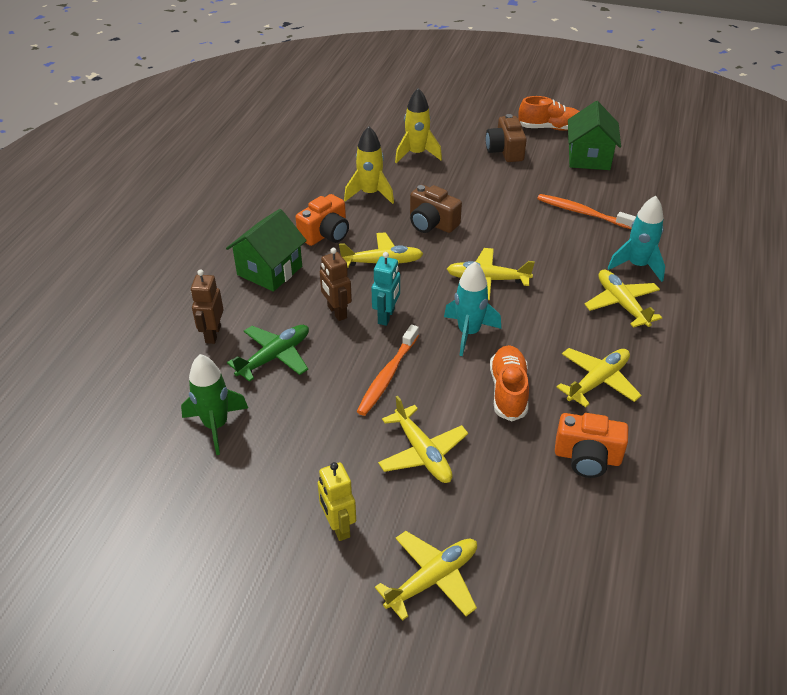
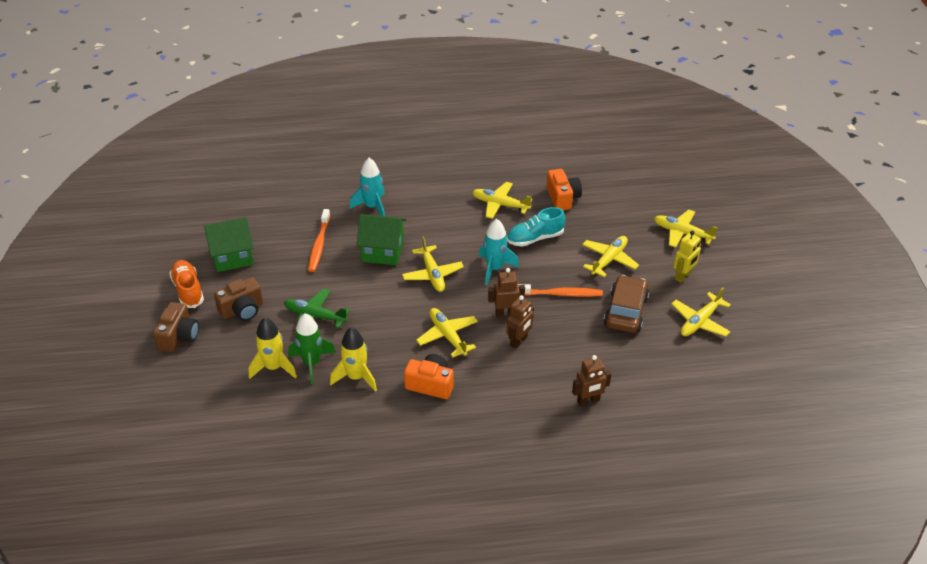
camera: 115 degrees left, 0 degrees up
(216, 425) = (662, 358): green rocket -> green rocket (312, 363)
(269, 271) = (498, 400): green house -> green house (383, 251)
(274, 357) = (584, 356): green plane -> green plane (315, 316)
(316, 426) = (625, 311): none -> brown car
(386, 316) = (505, 313): turquoise robot -> brown robot
(432, 223) = (379, 324): brown camera -> brown camera (179, 336)
(508, 391) = (535, 238): orange shoe -> turquoise shoe
(621, 304) = (419, 207): yellow plane -> yellow plane (700, 321)

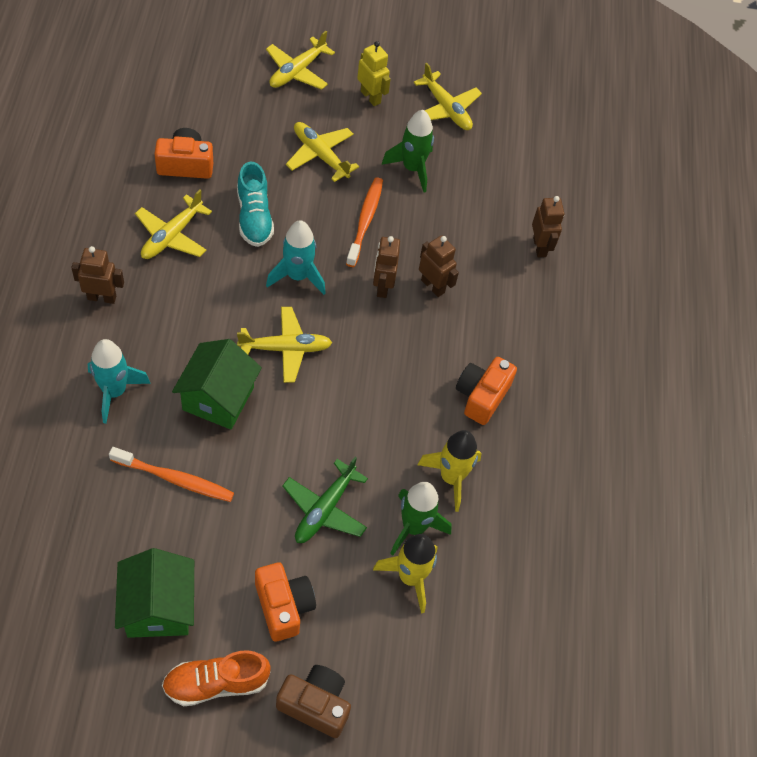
camera: 85 degrees left, 15 degrees up
(242, 310) = (283, 606): brown camera -> orange camera
(439, 186) = (102, 297): none -> brown robot
(447, 336) = (404, 358): yellow plane -> none
(625, 311) = (412, 168): brown car -> green rocket

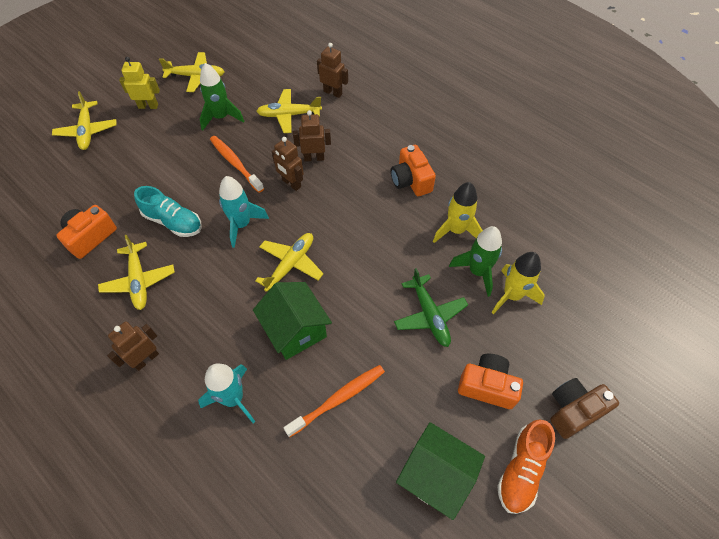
camera: 45 degrees left, 0 degrees up
(320, 155) = (163, 157): yellow plane -> yellow plane (289, 115)

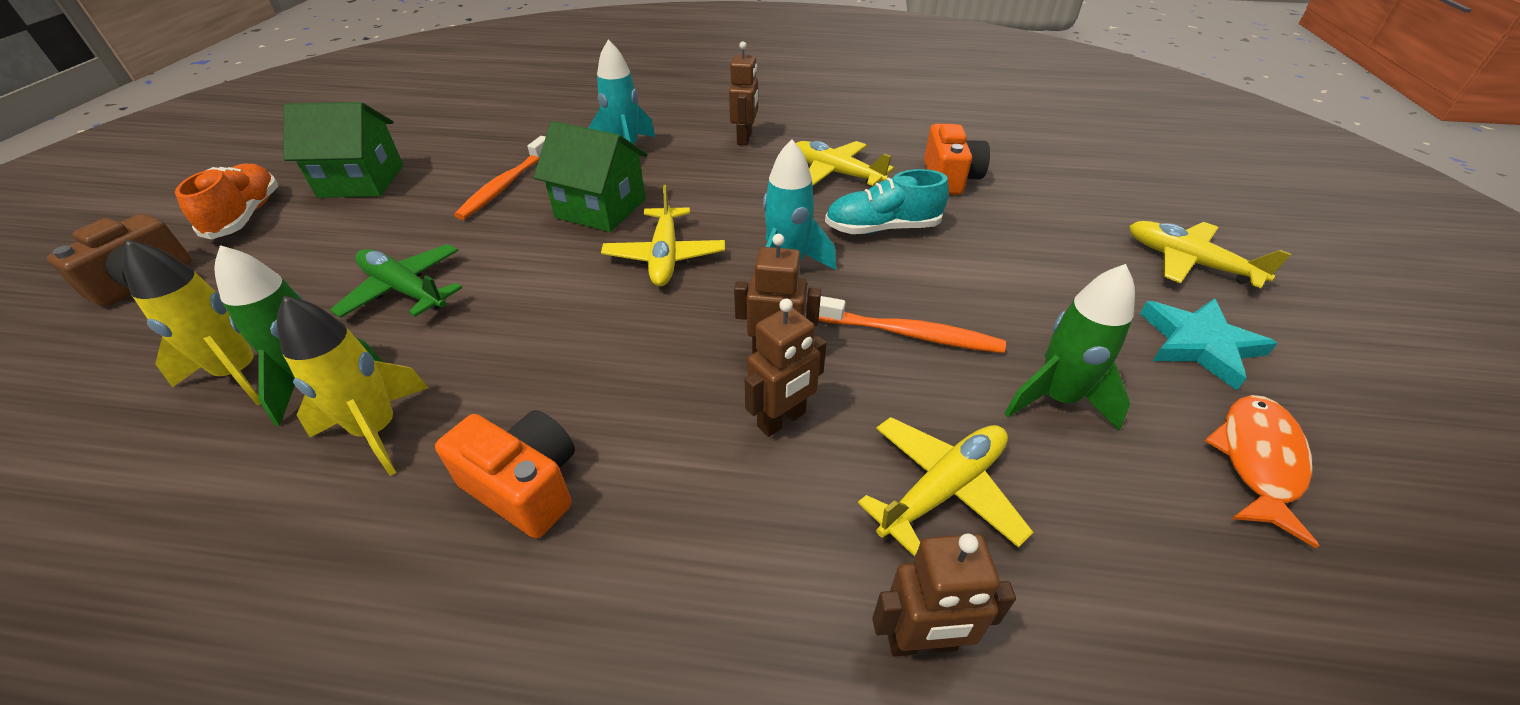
camera: 145 degrees right, 15 degrees down
(148, 106) = (1199, 344): yellow robot -> turquoise star
(196, 76) = (1258, 461): yellow plane -> orange fish
(487, 386) = (295, 258): orange camera -> none

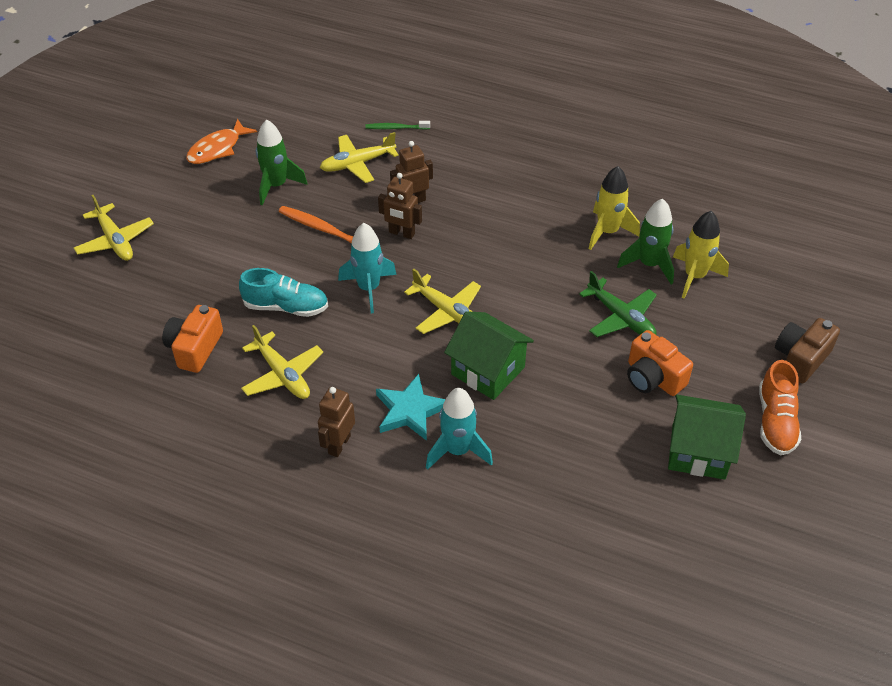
camera: 165 degrees left, 5 degrees up
(505, 185) = (567, 418): orange toothbrush -> none
(525, 486) = (534, 196): orange camera -> orange camera (653, 378)
(665, 256) = (447, 312): yellow plane -> yellow plane turned 120 degrees clockwise
(922, 642) = (396, 128): brown robot -> green toothbrush
(1199, 344) = (177, 195): turquoise star -> turquoise star (410, 410)

